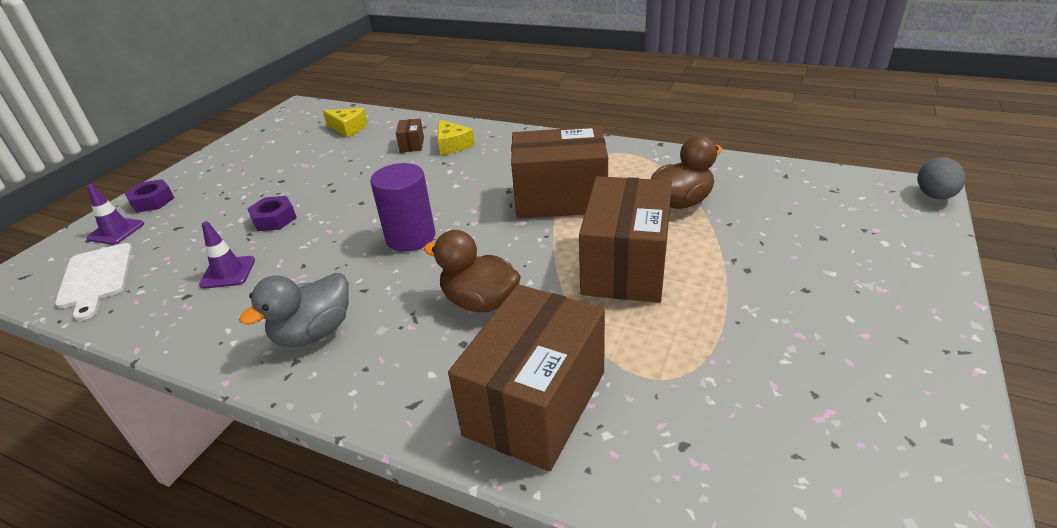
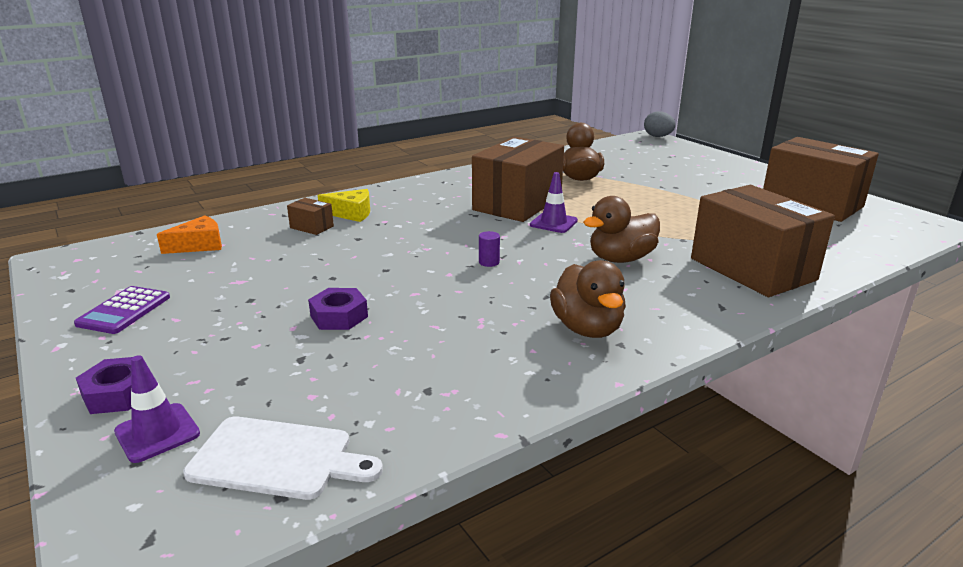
camera: 60 degrees left, 10 degrees down
(228, 272) = (414, 358): purple traffic cone -> purple traffic cone (553, 223)
(244, 155) = (124, 311): none -> purple calculator
(314, 333) = (587, 328): grey duck -> brown duck
(348, 128) = (199, 245): yellow cheese -> orange cheese
(410, 237) = (489, 262): purple cylinder -> purple cylinder, size x0.40
(625, 266) = (633, 210): brown box -> brown box (811, 203)

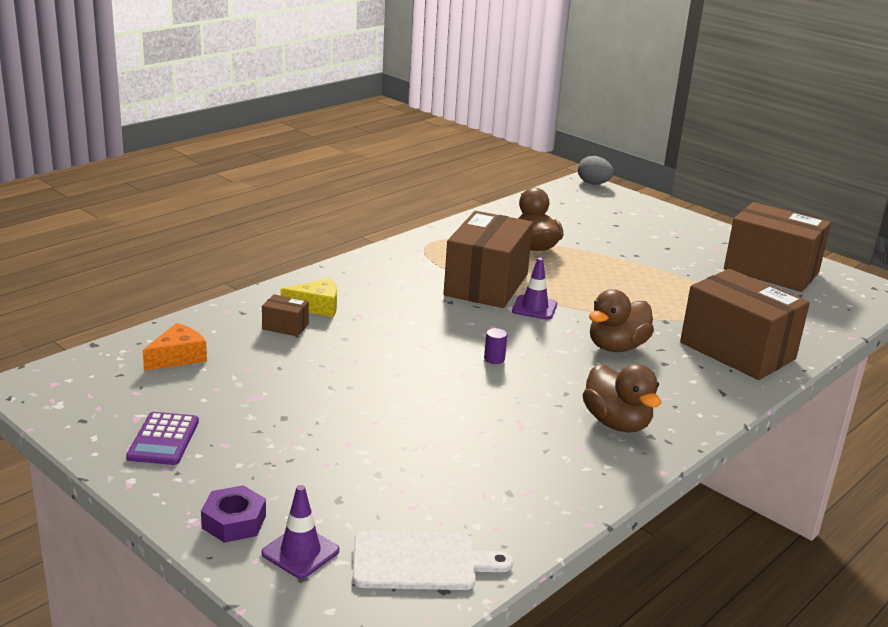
camera: 15 degrees left, 0 degrees up
(339, 316) = (385, 429): purple nut -> none

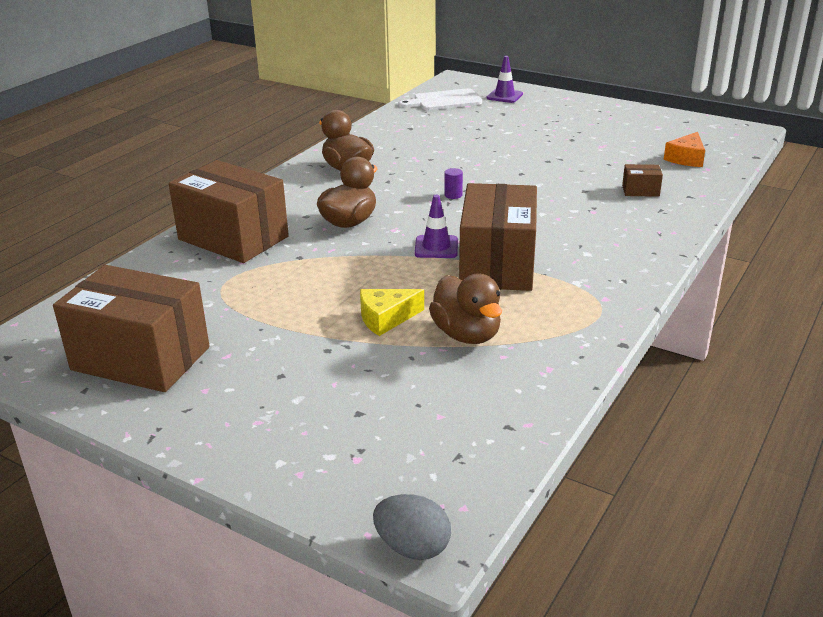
camera: 170 degrees right, 5 degrees up
(163, 439) = (627, 120): purple calculator -> none
(234, 522) = (547, 100): purple nut -> none
(316, 306) = (636, 211): yellow cheese -> yellow cheese (386, 318)

